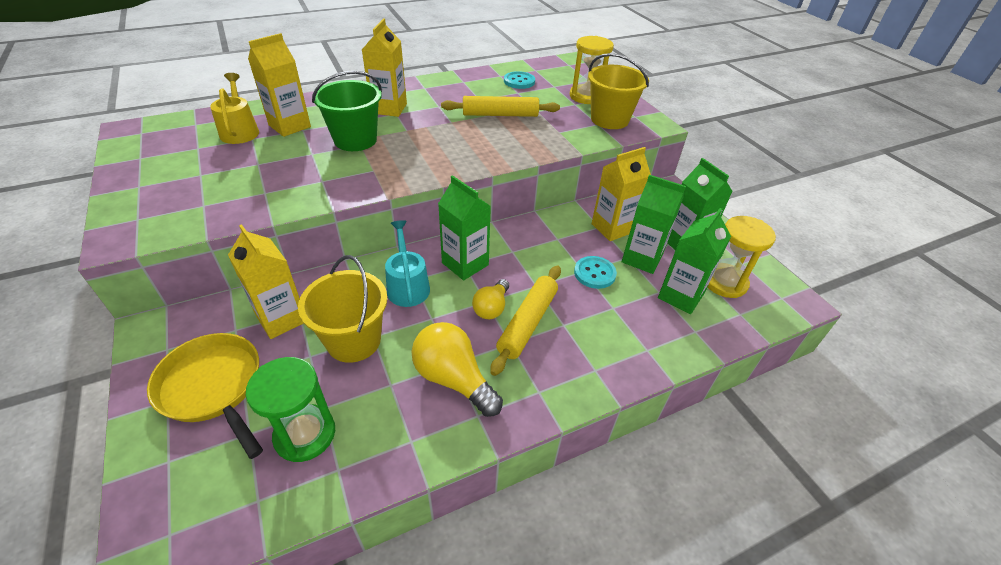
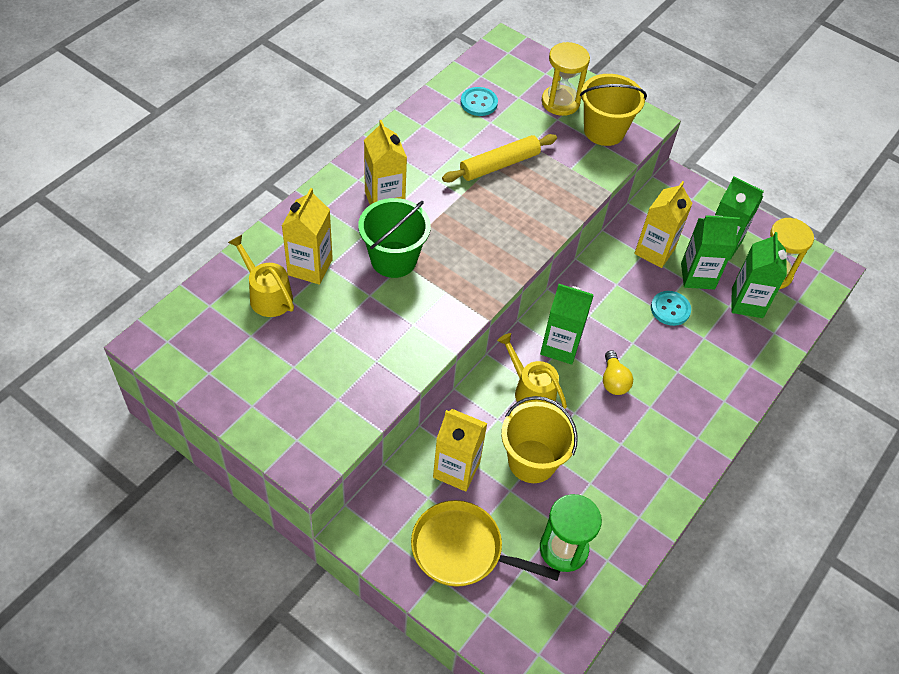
camera: 30 degrees left, 10 degrees up
(407, 286) = (531, 391): turquoise watering can -> yellow watering can
(454, 379) = (632, 456): yellow light bulb -> none
(527, 323) = (650, 382): yellow rolling pin -> none

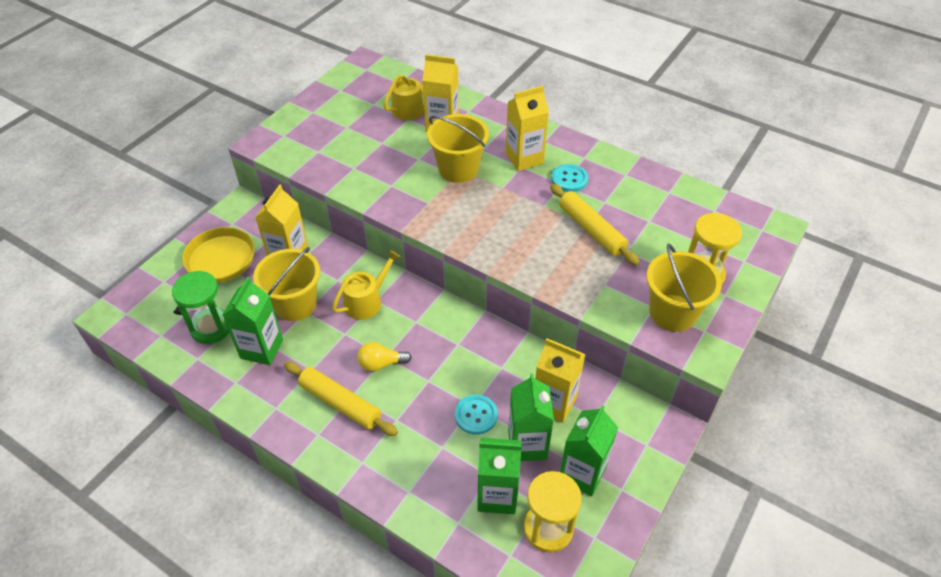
camera: 90 degrees right, 5 degrees down
(393, 259) = (458, 169): green bucket -> yellow bucket
(479, 103) = (673, 211): turquoise button -> turquoise button (569, 179)
(560, 347) = (417, 321): green carton -> green carton (262, 349)
(661, 417) = (340, 403): none -> yellow rolling pin

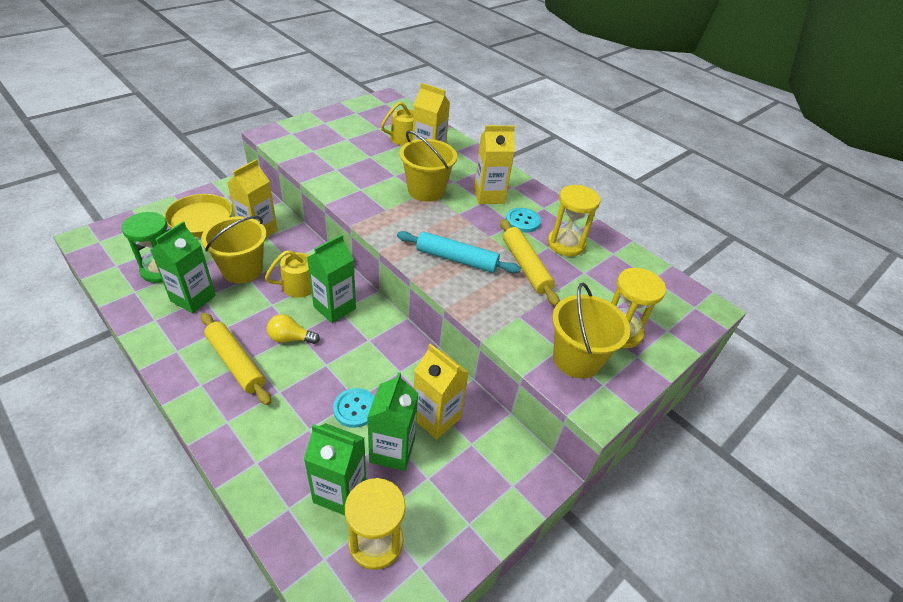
camera: 10 degrees right, 5 degrees down
(522, 240) = (456, 259): none -> turquoise rolling pin
(582, 473) = (435, 495): green carton -> green carton (334, 307)
(620, 194) = (566, 244): none -> yellow hourglass

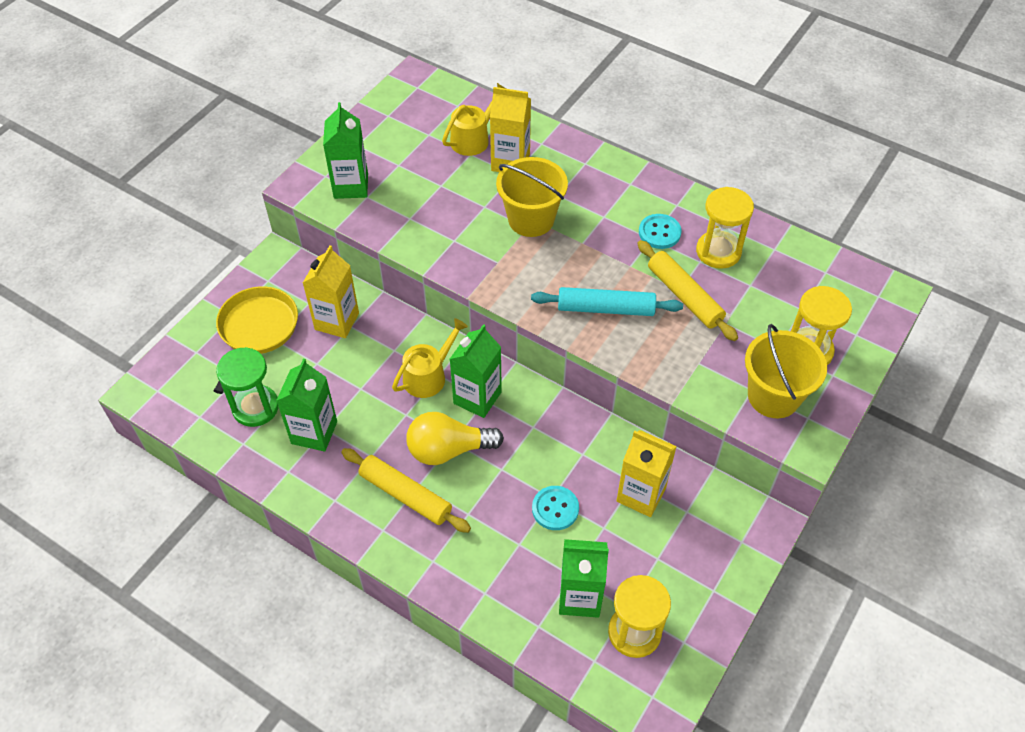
camera: 10 degrees left, 10 degrees up
(242, 270) = (348, 379): yellow bucket -> none
(290, 338) = (448, 449): yellow light bulb -> yellow light bulb, size x1.63
(392, 450) = (611, 541): green carton -> green carton (351, 186)
(489, 196) = (607, 206): yellow carton -> none

